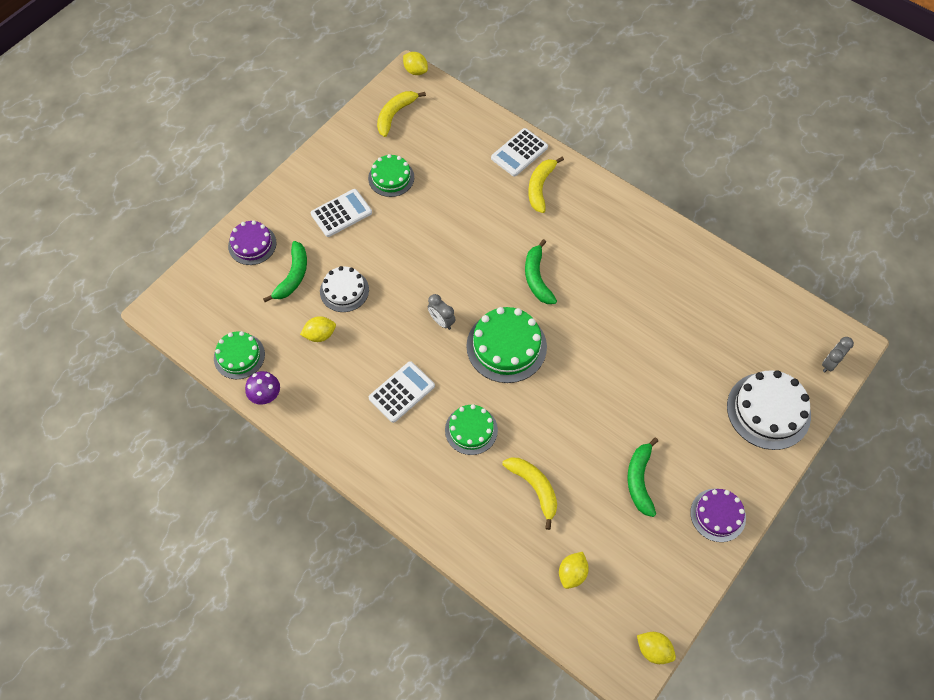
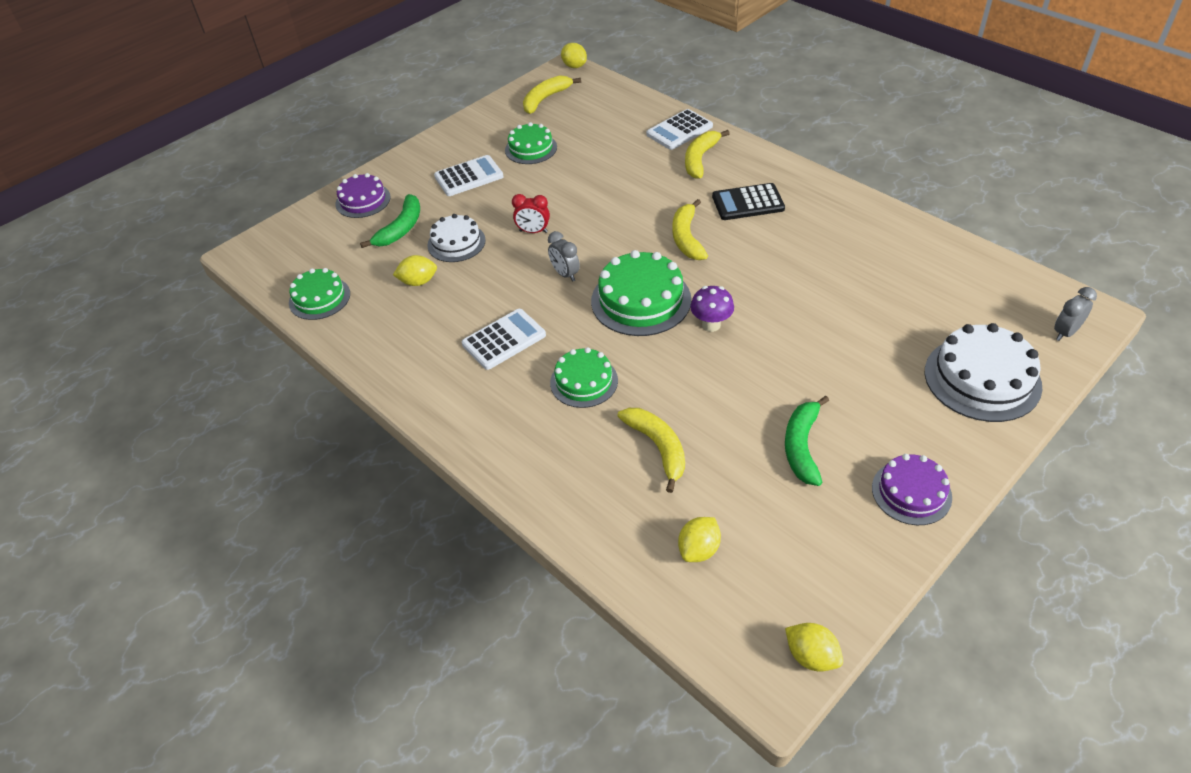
camera: 10 degrees right, 15 degrees down
(266, 396) = (340, 337): purple mushroom -> purple mushroom (711, 325)
(408, 275) = (533, 231): none -> red clock
(537, 278) = (686, 238): green banana -> yellow banana
(584, 237) = (748, 203): none -> black calculator

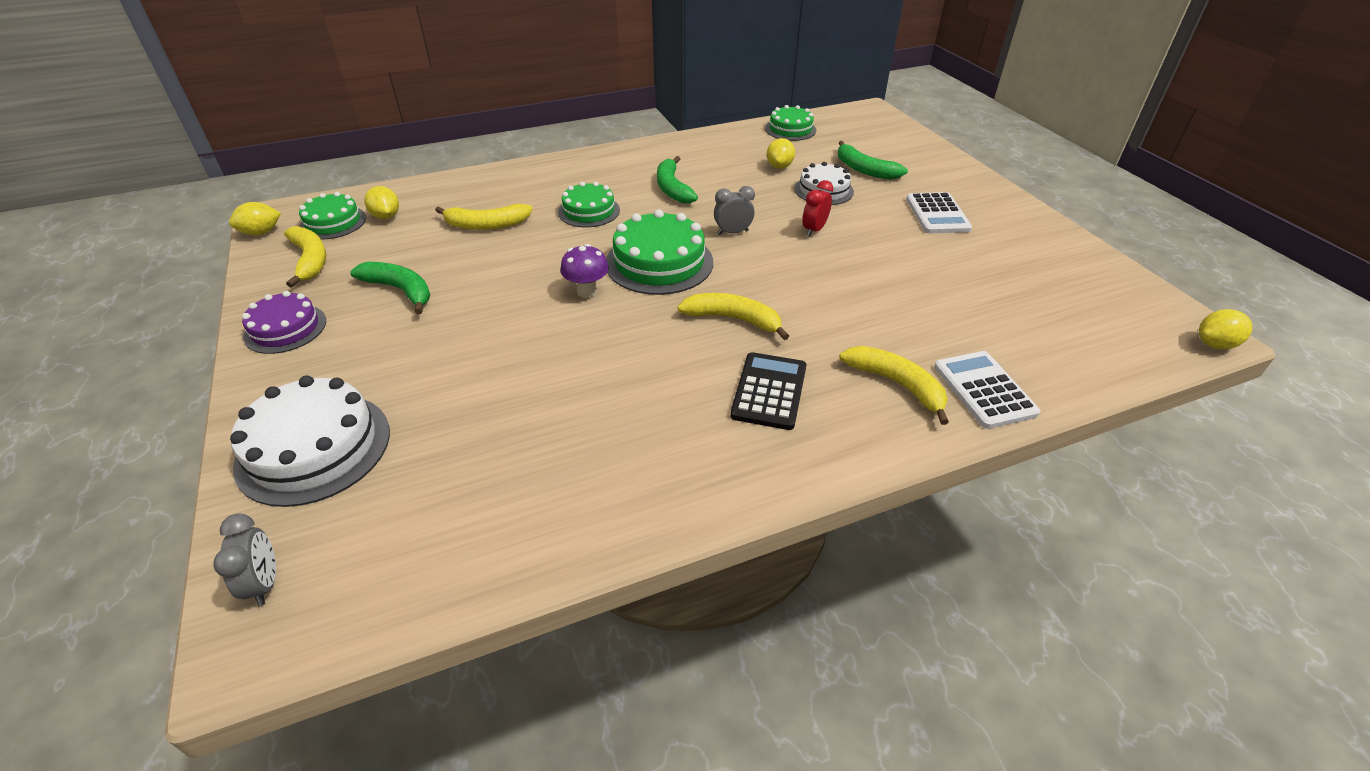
camera: 110 degrees right, 5 degrees down
(363, 200) = (922, 159): purple cake -> none
(504, 340) = (672, 188): white calculator -> green banana
(531, 148) = (981, 261): green cake -> green cake (333, 222)
(545, 99) = (1109, 296): yellow banana -> yellow banana (310, 260)

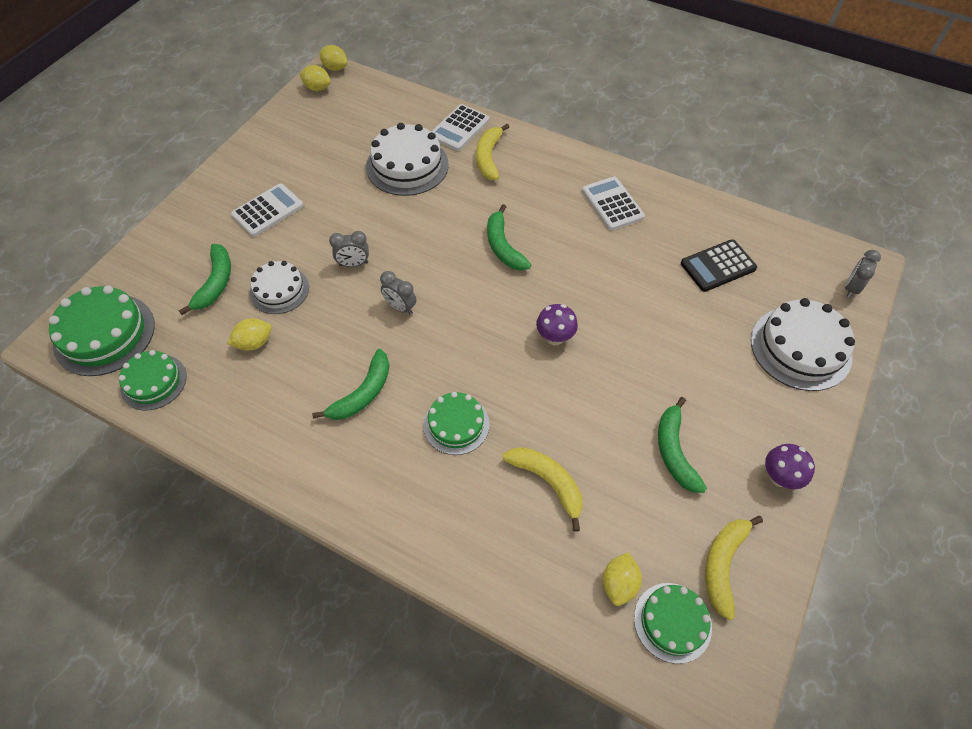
camera: 130 degrees left, 15 degrees up
(261, 233) = (749, 669): yellow lemon -> yellow lemon (317, 88)
(285, 328) = (779, 477): purple cake -> purple mushroom
(659, 262) = (482, 323): green cake -> green cake (104, 334)
(696, 444) = (612, 204): none -> white calculator
(733, 319) = (503, 246): yellow banana -> green banana
(769, 391) = (547, 199): black calculator -> black calculator (718, 266)
(814, 230) = (353, 264): red clock -> grey clock
(937, 315) = (407, 165): none -> white cake

